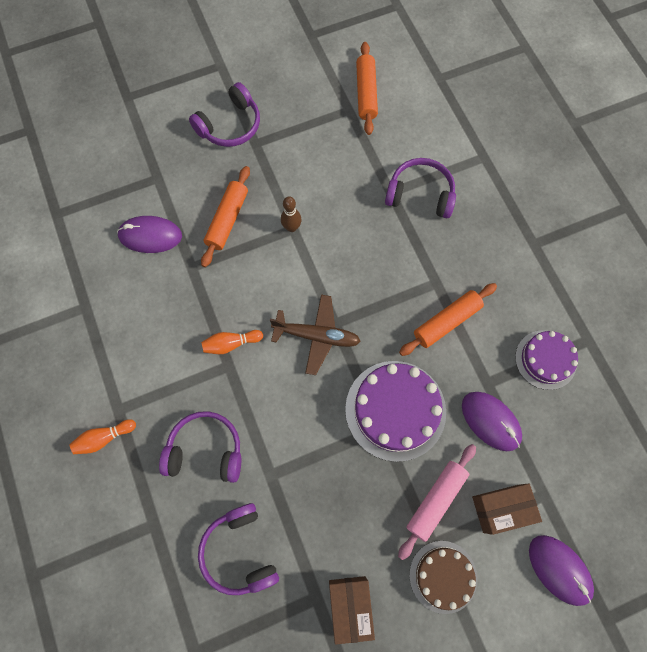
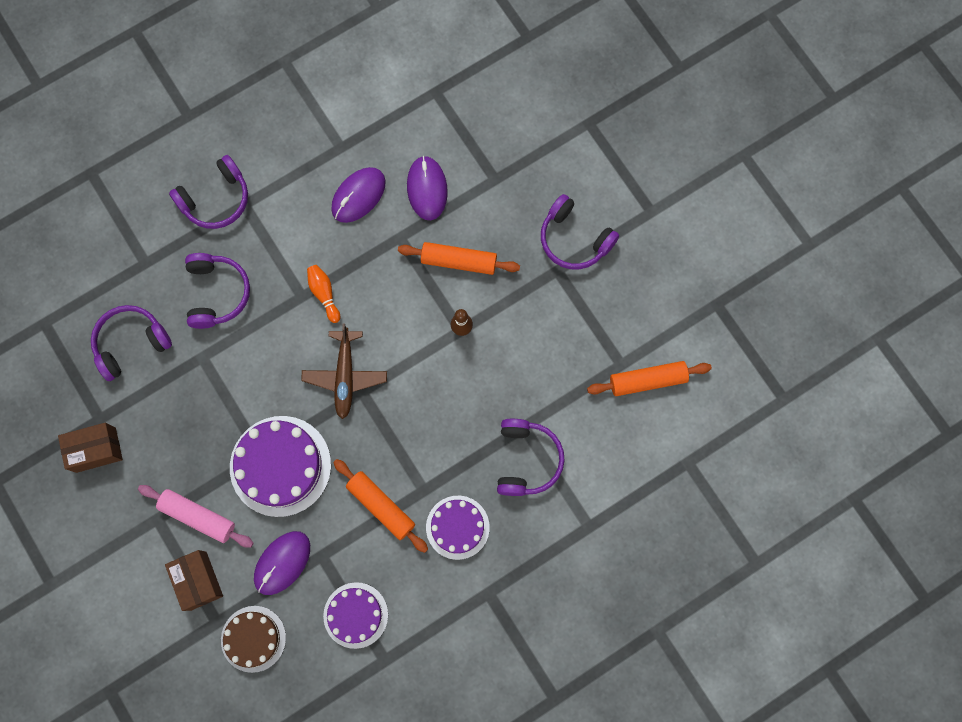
camera: 80 degrees right, 5 degrees up
(104, 438) = (216, 199): orange bowling pin -> purple headphones
(443, 576) = (130, 531): brown cake -> brown cake (253, 638)
(473, 259) = (457, 527): none -> purple cake
(559, 569) = (148, 642): purple mouse -> purple mouse (358, 196)

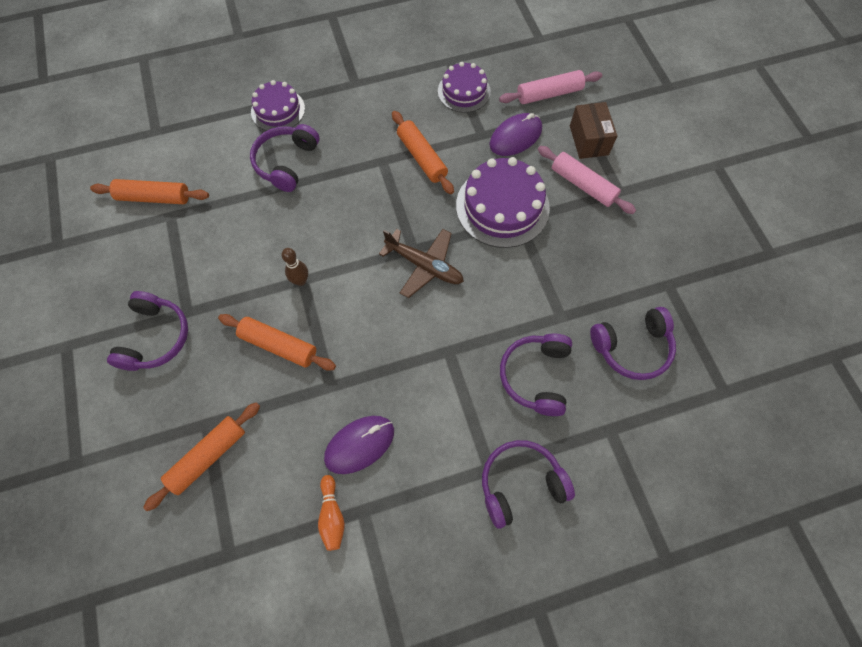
camera: 165 degrees left, 10 degrees down
(96, 450) = (673, 258): brown box -> none
(253, 638) = (549, 94): brown cake -> pink rolling pin
(324, 294) = (425, 347): orange bowling pin -> orange bowling pin (332, 515)
(345, 376) = (424, 266): brown plane -> brown plane turned 105 degrees clockwise
(427, 189) = (283, 432): purple mouse -> none
(457, 527) = (363, 129): purple cake -> purple cake (278, 110)
(482, 155) = (208, 456): none -> orange rolling pin
(574, 239) = (155, 337): purple headphones -> purple headphones turned 45 degrees clockwise

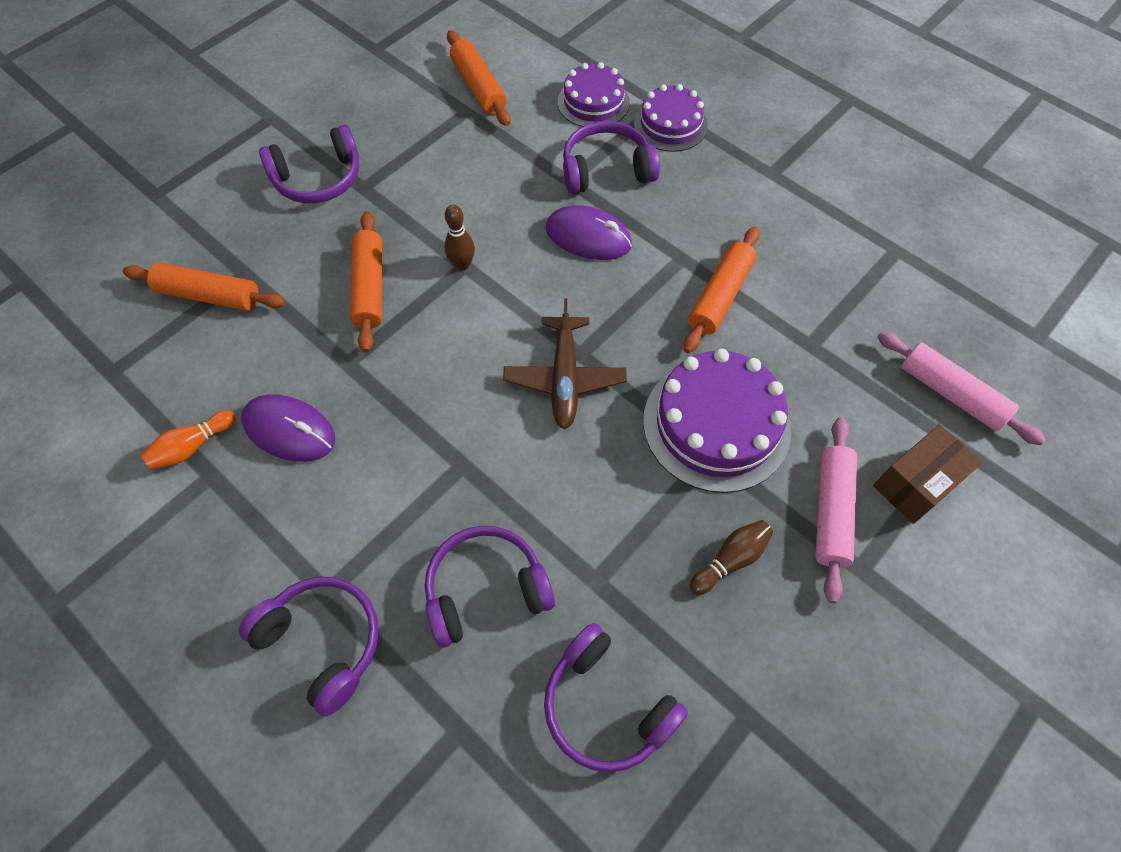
camera: 60 degrees right, 5 degrees down
(464, 91) = (862, 290): purple cake -> purple cake (593, 102)
(515, 137) = (841, 386): purple mouse -> purple mouse (588, 237)
(584, 245) = (730, 560): none -> brown bowling pin

